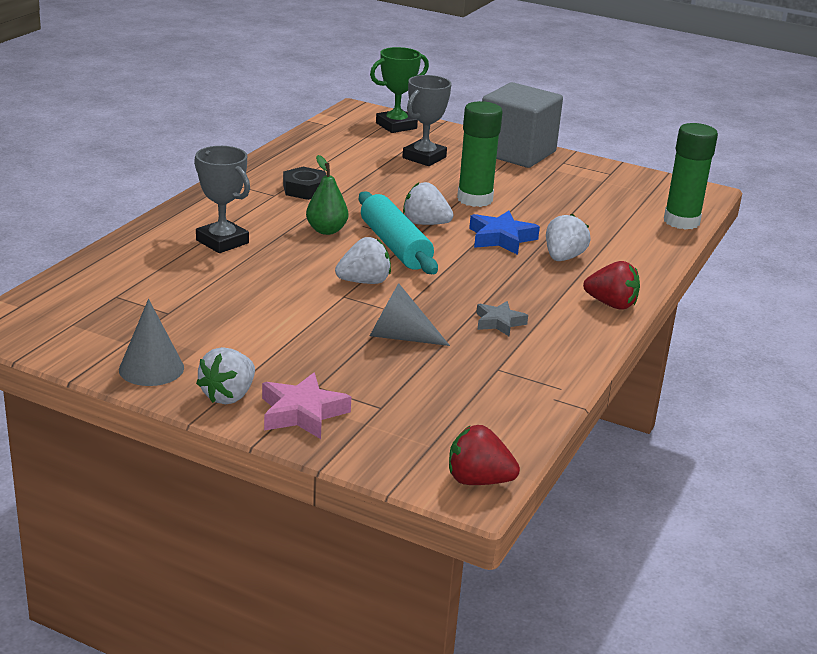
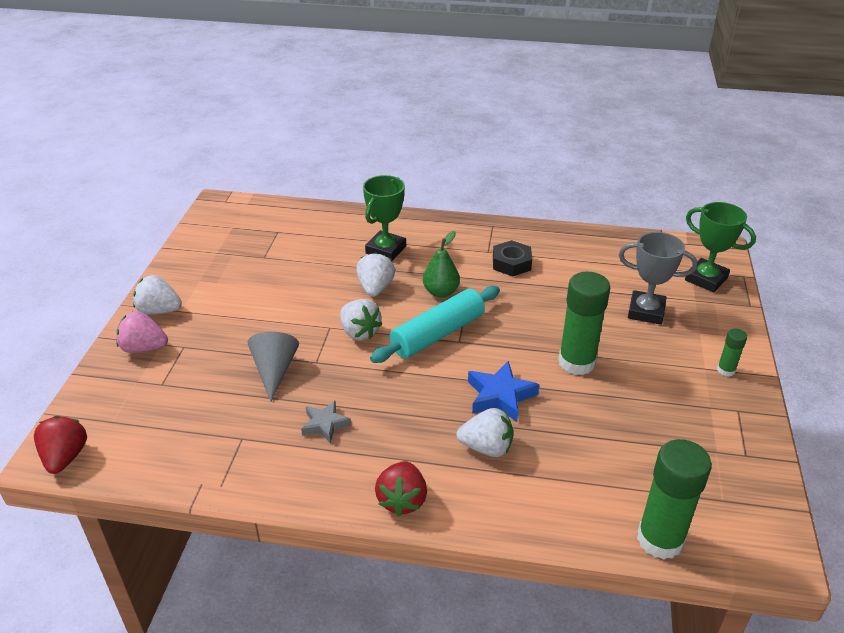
camera: 75 degrees right, 10 degrees up
(151, 368) = (185, 271): grey cone -> none
(222, 242) = (386, 250): grey trophy -> green trophy
(302, 413) = (144, 348): pink star -> pink strawberry
(425, 224) = (496, 342): white strawberry -> white strawberry (375, 288)
(516, 153) = (726, 370): grey cube -> green glue stick

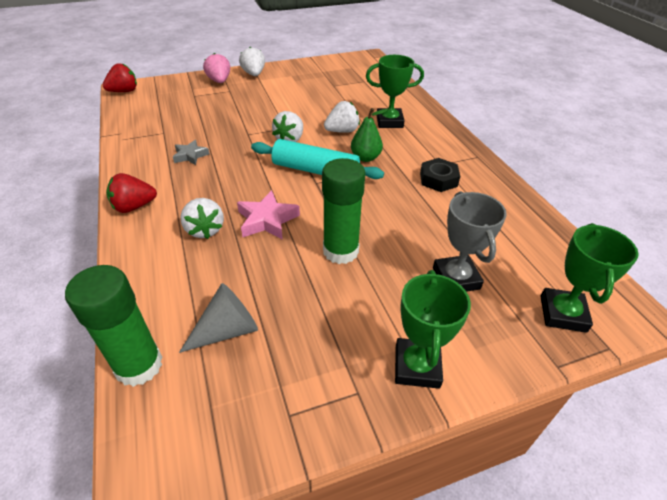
camera: 60 degrees right, 5 degrees up
(274, 370) = (229, 123): grey cone -> grey cone (227, 330)
(500, 396) = (267, 220): blue star -> pink star
(726, 370) = (417, 366): green glue stick -> green trophy

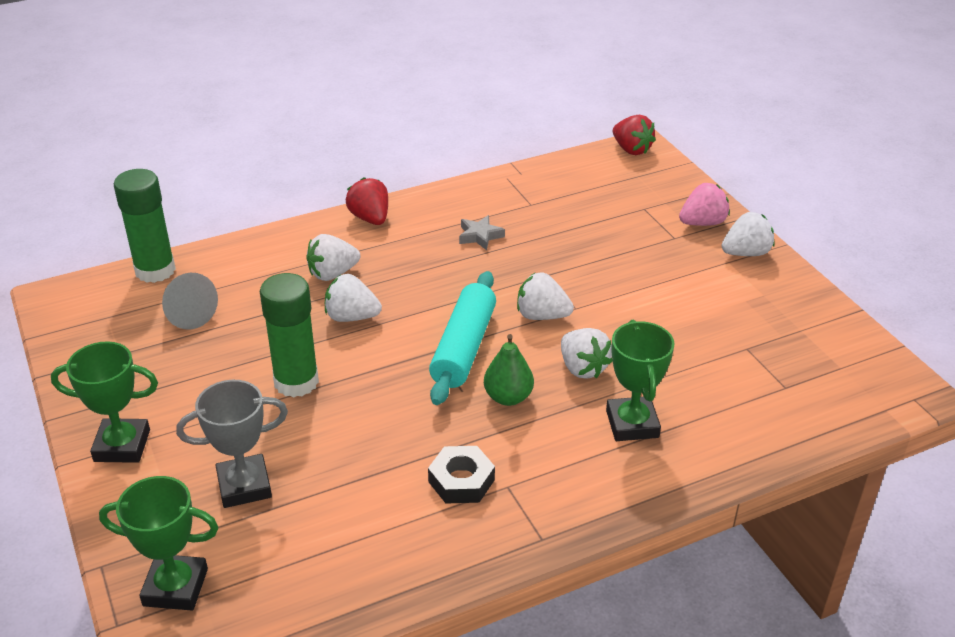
camera: 85 degrees right, 5 degrees down
(267, 220) = (351, 317): pink star -> white strawberry

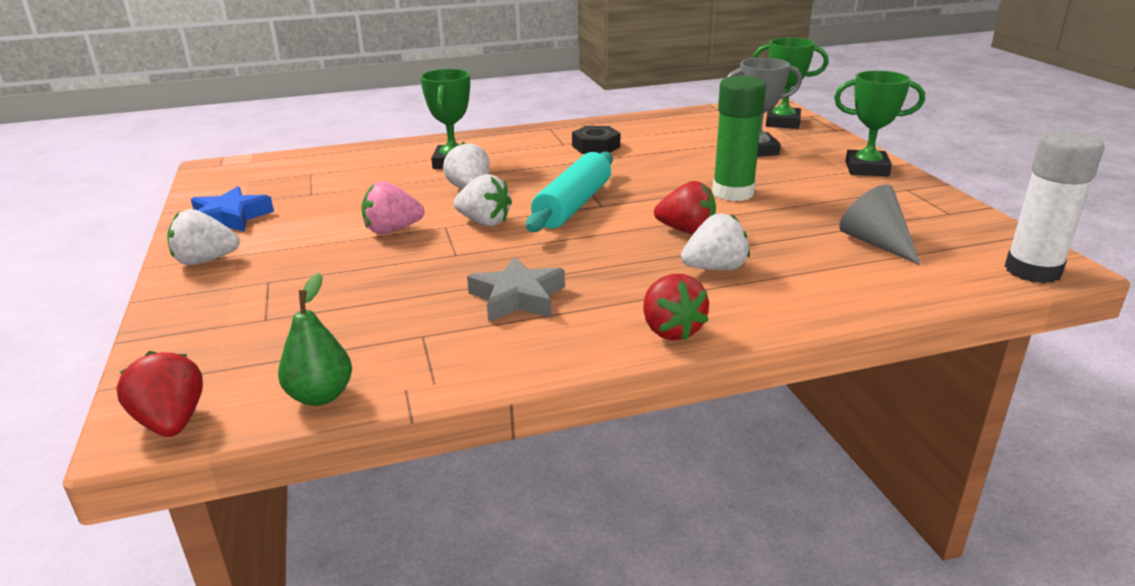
camera: 170 degrees left, 10 degrees down
(80, 289) = (1032, 271): none -> white glue stick
(155, 270) = (951, 284): green glue stick -> none
(351, 317) = (686, 231): white strawberry -> red strawberry
(480, 236) = (517, 298): grey star -> grey star, size x1.51
(508, 397) = (544, 178): green pear -> green pear (320, 396)
(702, 223) = (211, 295): pink strawberry -> pink strawberry (392, 230)
(787, 304) = (230, 218): none -> blue star

